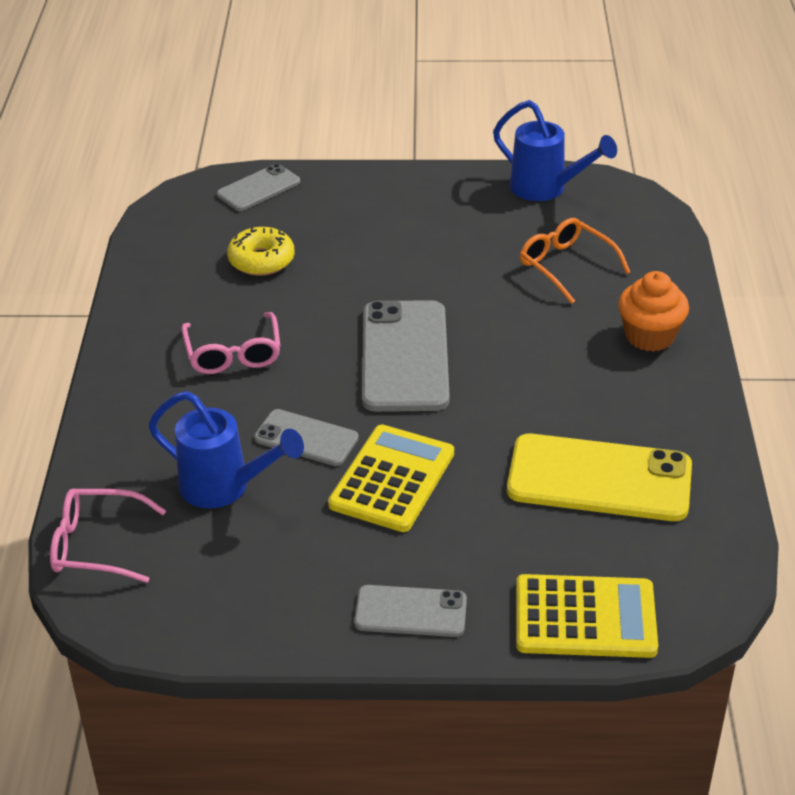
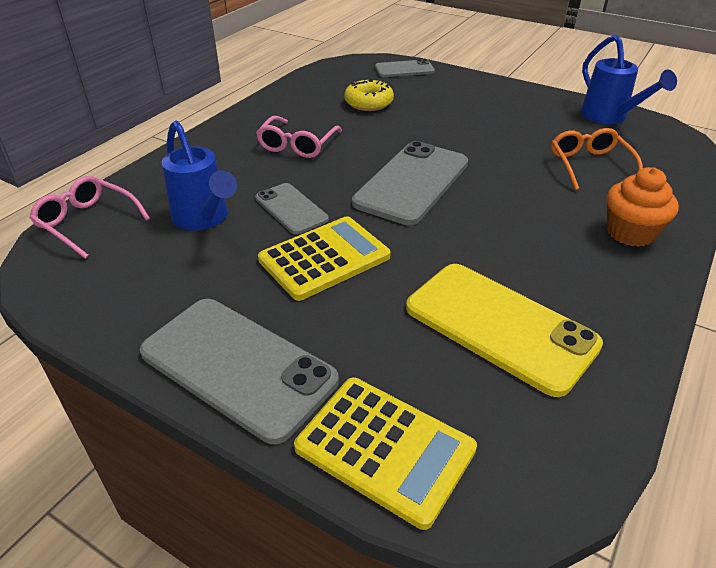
camera: 30 degrees right, 0 degrees up
(410, 612) = (238, 366): grey phone -> grey phone, size x1.78

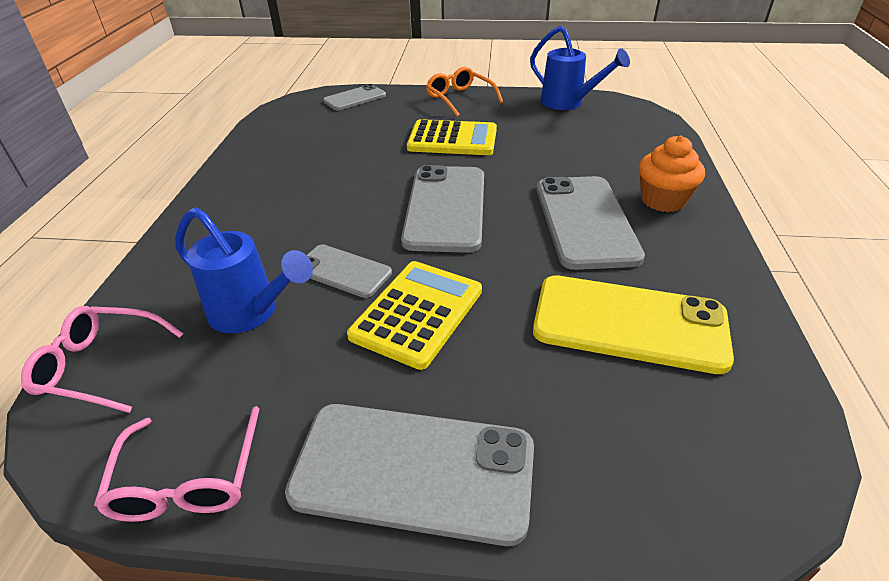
camera: 25 degrees left, 0 degrees up
(297, 145) = (300, 201): pink glasses -> pink glasses (187, 480)
(368, 103) = (343, 139): yellow donut -> none
(385, 449) = (627, 494): yellow calculator -> yellow calculator (452, 139)
(532, 229) = (585, 221): none -> grey phone
(589, 165) = (585, 149): orange glasses -> orange glasses (459, 98)

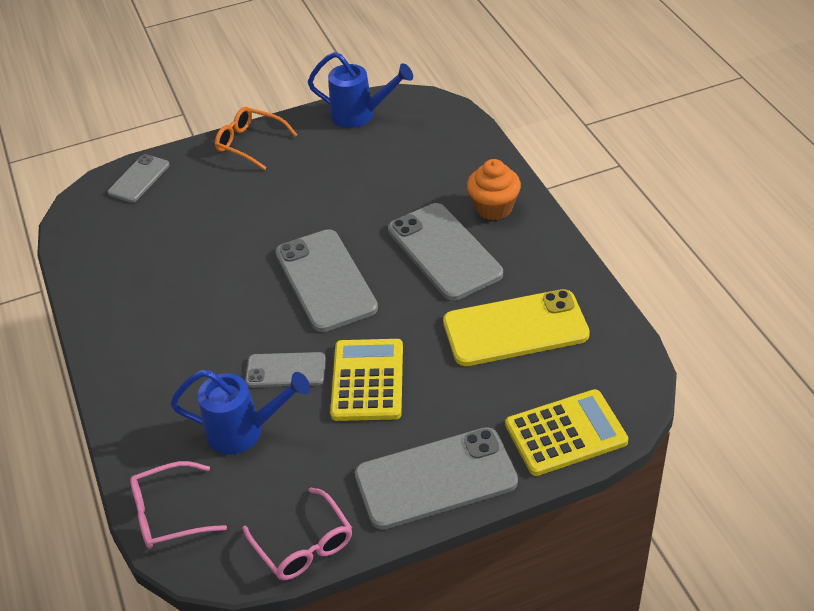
camera: 25 degrees left, 5 degrees up
(452, 139) = (279, 201): yellow calculator -> yellow calculator (566, 433)

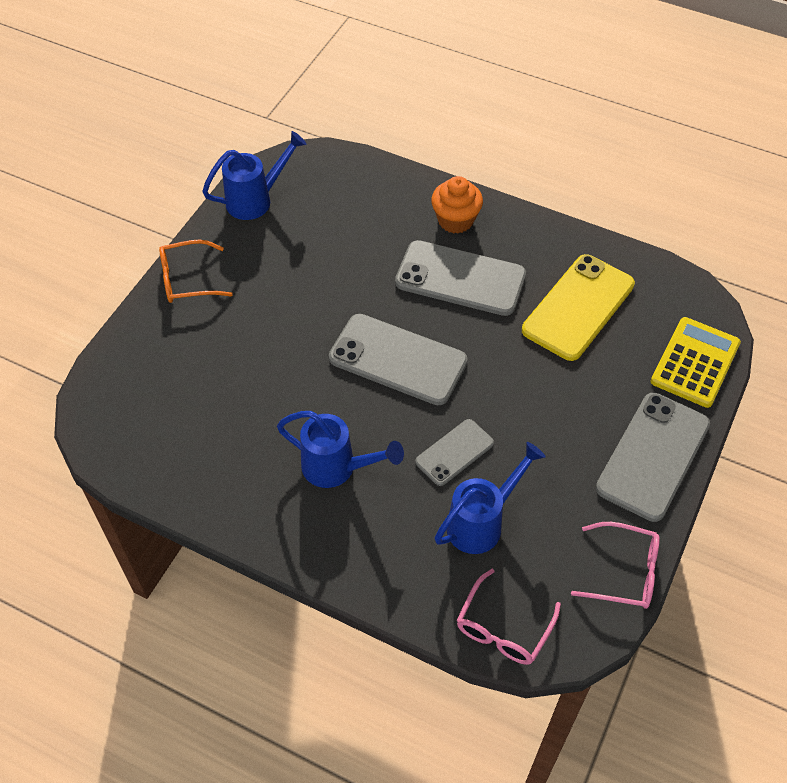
camera: 45 degrees left, 10 degrees up
(139, 179) = (121, 372): grey phone -> none
(194, 326) = (337, 468): none -> blue watering can
(367, 380) = (523, 417): yellow calculator -> none

